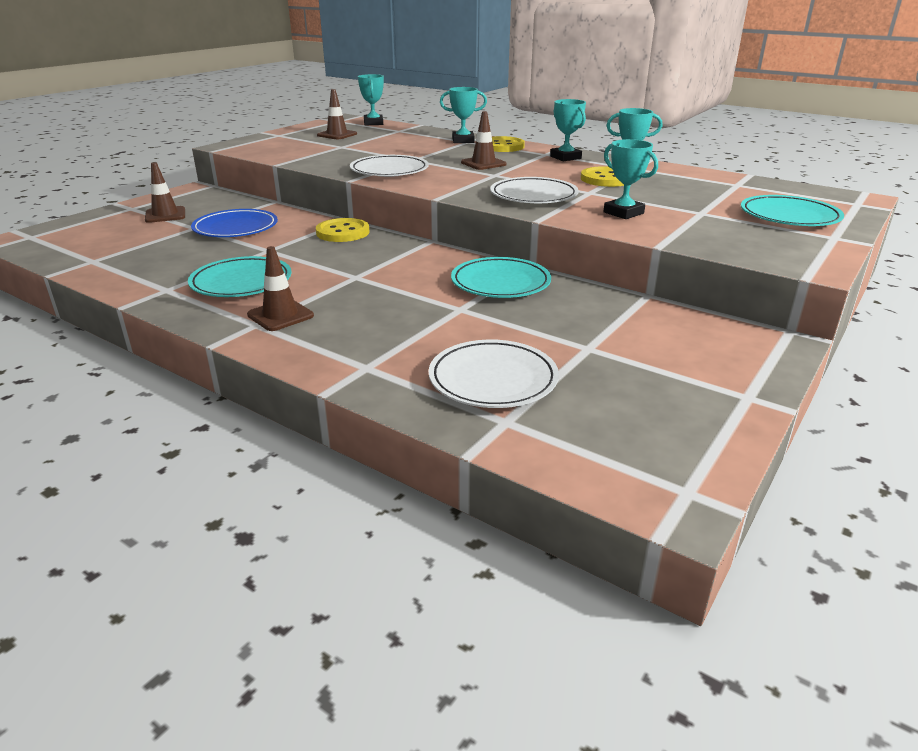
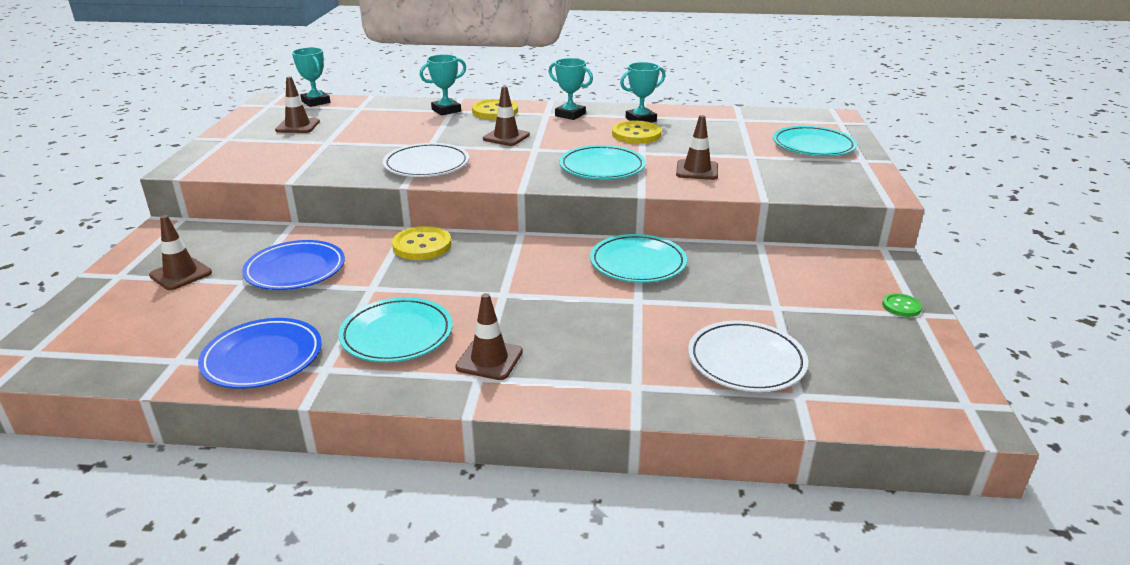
camera: 30 degrees left, 0 degrees up
(140, 273) = (262, 358): none -> blue plate
(533, 196) = (602, 167): white plate -> turquoise plate
(623, 213) = (697, 170): turquoise trophy -> brown traffic cone
(735, 384) = (901, 306): none -> green button

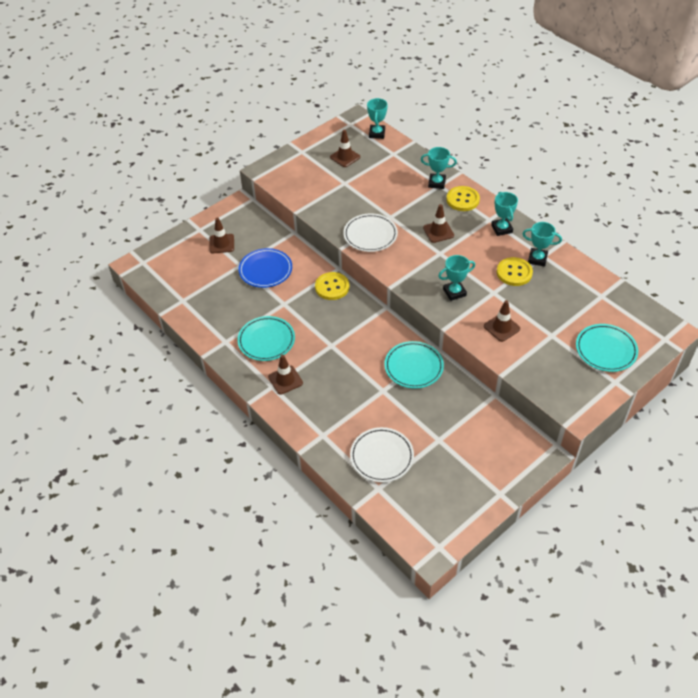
camera: 45 degrees right, 20 degrees up
(262, 358) = (210, 320): blue plate -> none
(602, 167) = (454, 292): turquoise plate -> turquoise trophy
(901, 306) = (499, 483): green button -> none

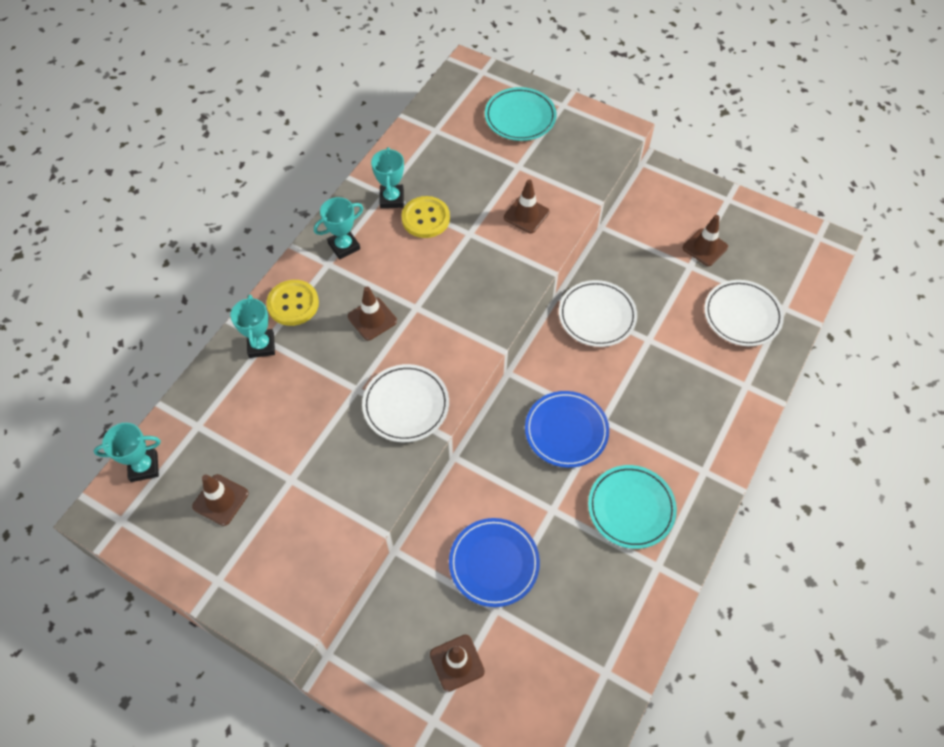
camera: 110 degrees left, 10 degrees up
(285, 380) = (686, 458): brown traffic cone -> brown traffic cone (705, 247)
(332, 287) = (495, 453): yellow button -> none
(332, 324) = (566, 431): none -> blue plate
(413, 367) = (597, 316): turquoise plate -> white plate
(454, 292) = (485, 275): turquoise trophy -> none

